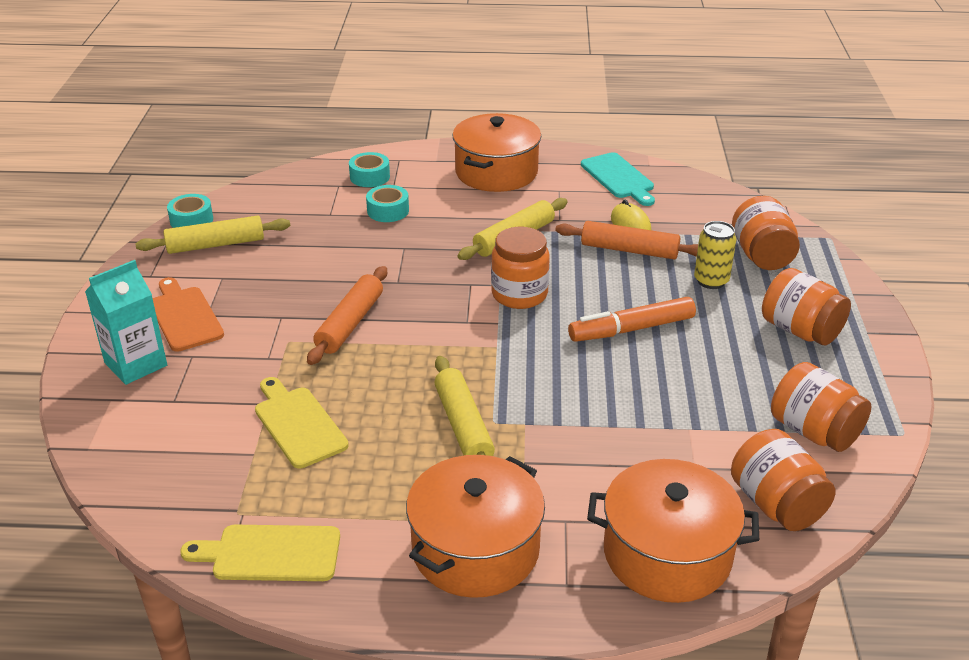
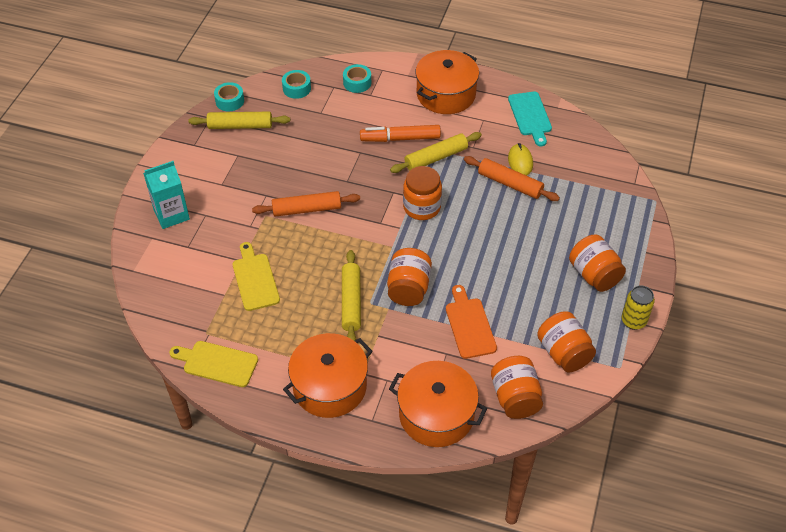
camera: 15 degrees right, 15 degrees up
(184, 316) = (207, 183): orange cutting board -> orange cutting board (469, 325)
(349, 323) = (306, 209): orange rolling pin -> orange rolling pin turned 45 degrees clockwise
(388, 211) = (360, 117): turquoise tape -> turquoise tape (296, 88)
(631, 329) = (483, 250): orange marker -> orange marker (400, 138)
(711, 281) = (554, 221): yellow can -> yellow can (633, 321)
(761, 255) = (599, 207): orange jar -> orange jar (408, 288)

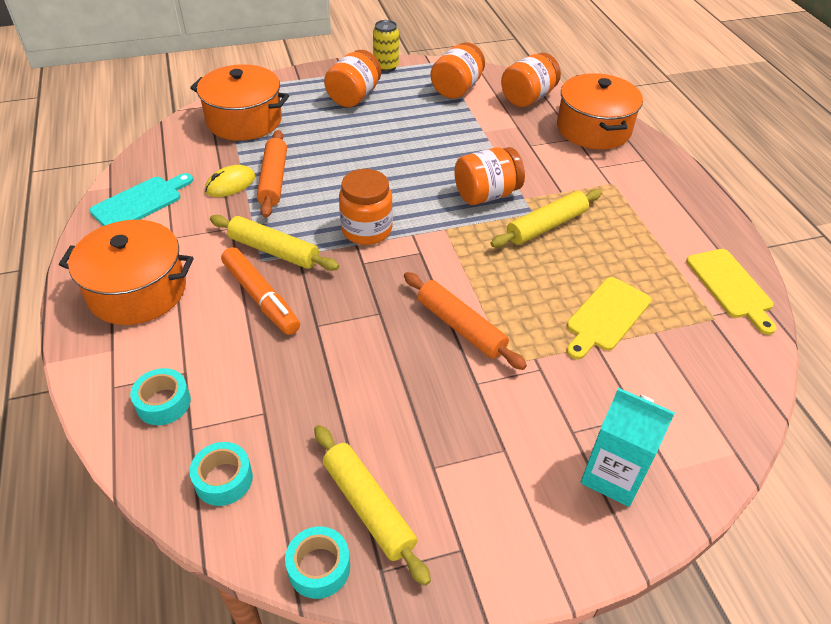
camera: 125 degrees left, 5 degrees down
(329, 386) = (648, 197): orange pot -> orange pot (244, 120)
(469, 325) = (485, 143): orange cutting board -> none

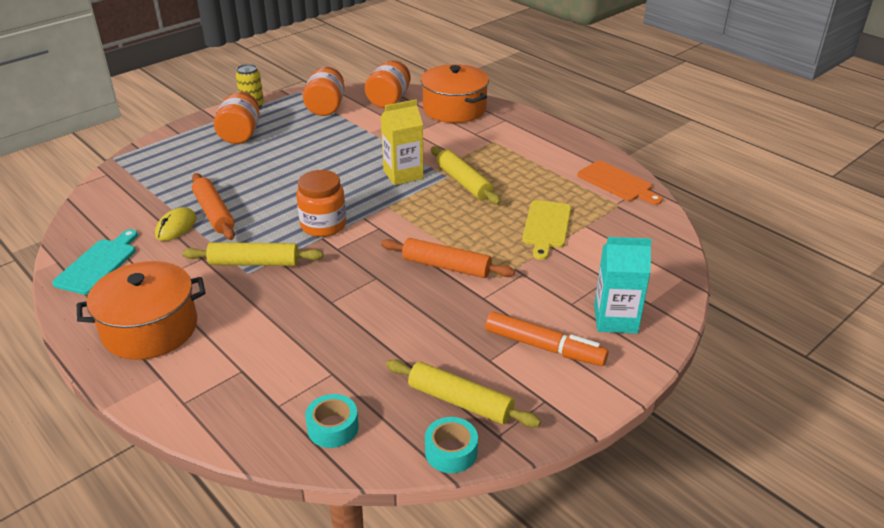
camera: 25 degrees left, 10 degrees down
(163, 403) = (240, 397): turquoise tape -> none
(244, 120) = (151, 177): orange pot -> none
(261, 298) = (268, 298): orange marker -> orange marker (544, 347)
(486, 194) = (403, 174): orange jar -> yellow carton
(546, 226) = (463, 182): yellow rolling pin -> yellow rolling pin turned 60 degrees counterclockwise
(731, 287) = (617, 183): yellow cutting board -> orange cutting board

